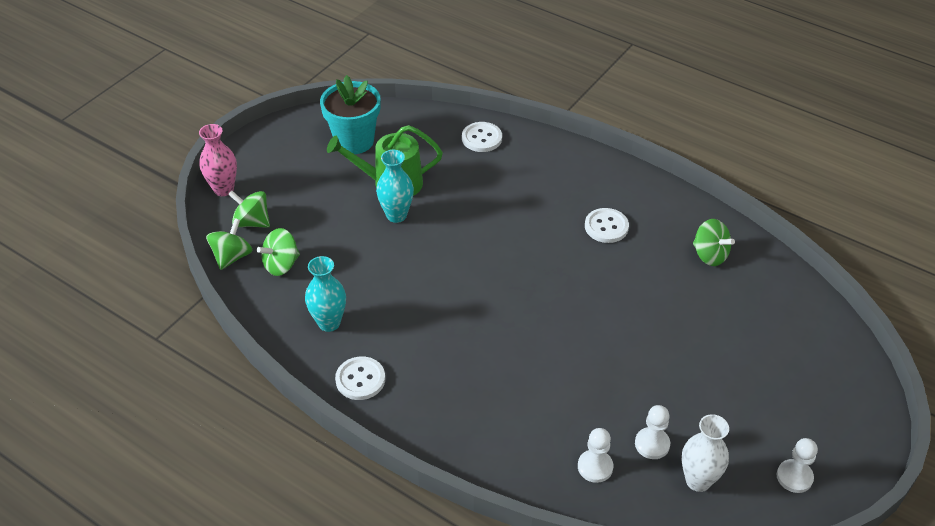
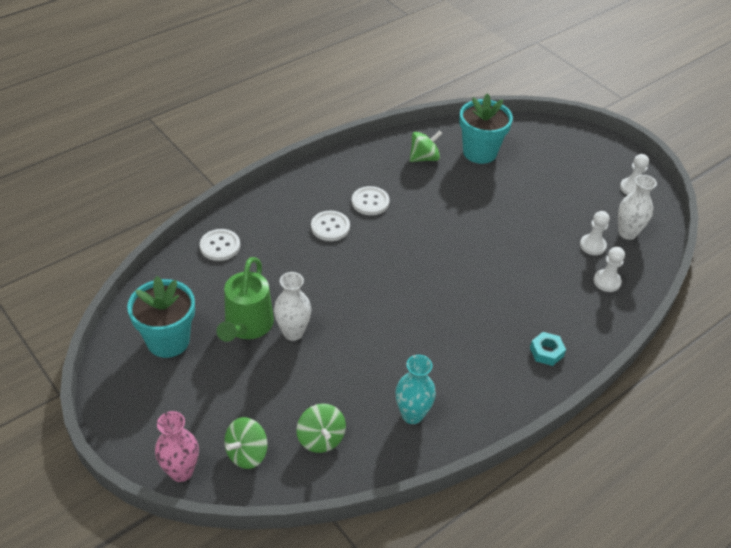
camera: 75 degrees left, 0 degrees up
(232, 257) = (291, 481): green spinning top -> none
(360, 379) = (487, 405): white button -> white button (330, 227)
(396, 215) = (293, 332): turquoise vase -> white vase
(454, 420) = (546, 352): none -> turquoise nut
(756, 303) = (479, 152): none -> turquoise flower pot

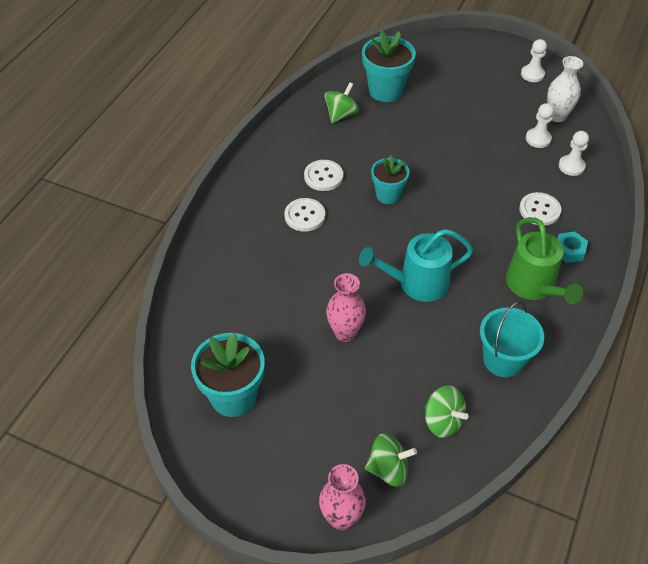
camera: 25 degrees left, 5 degrees up
(220, 246) = (214, 279): white button -> white button (539, 210)
(247, 326) = (298, 347): green watering can -> green watering can (534, 287)
(247, 453) = (388, 469): green spinning top -> green spinning top turned 105 degrees counterclockwise
(293, 332) = (345, 332): white vase -> pink vase
(384, 320) = (416, 283): none -> turquoise watering can
(412, 415) = (503, 360): turquoise vase -> turquoise bucket
(415, 238) = (388, 195): none -> turquoise flower pot

